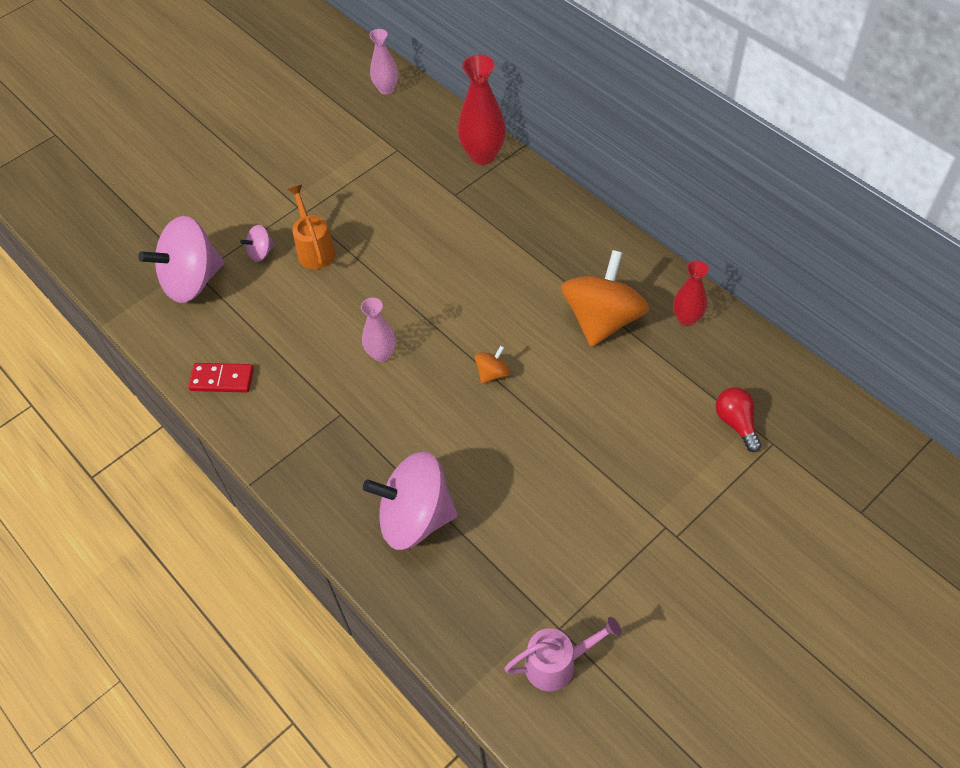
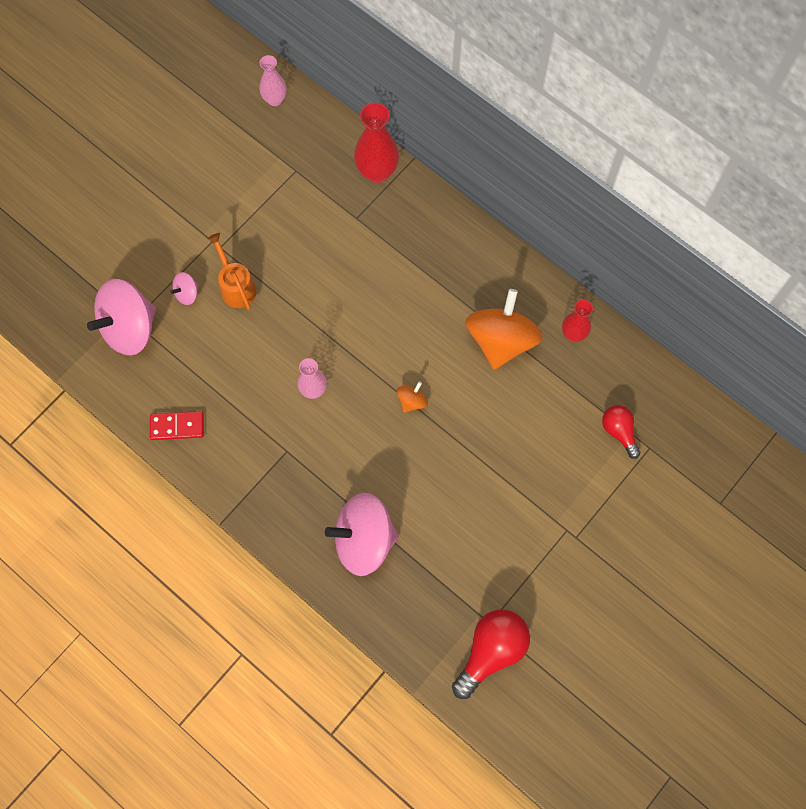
camera: 10 degrees left, 15 degrees up
(558, 663) = (491, 651): pink watering can -> red light bulb

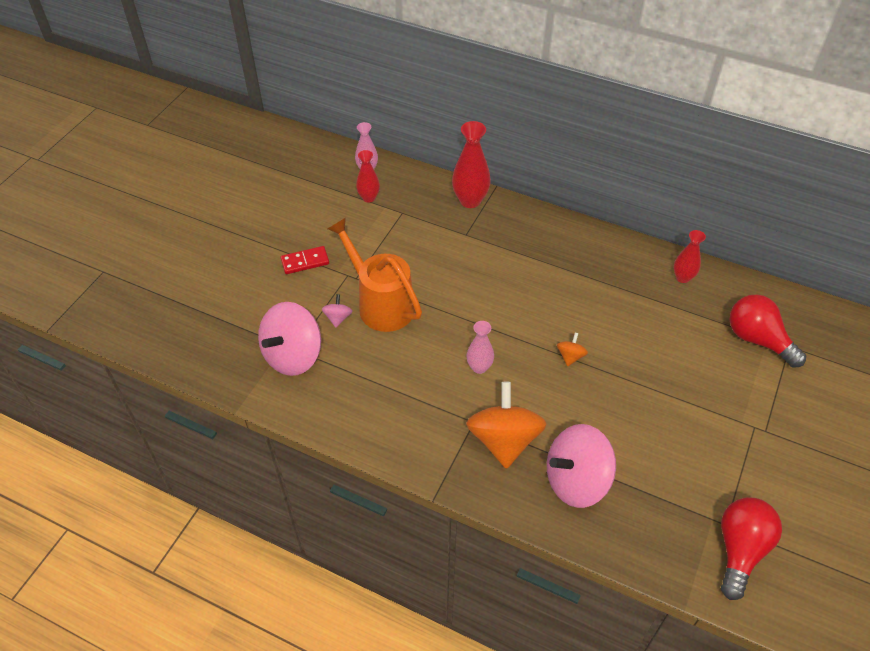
camera: 15 degrees left, 20 degrees down
(177, 426) = (363, 425): red domino -> red domino (305, 262)
(187, 293) = (338, 318): pink spinning top -> pink spinning top turned 150 degrees clockwise
(236, 286) = (380, 303): orange watering can -> orange watering can, size x1.73
(265, 140) = (369, 198): none -> red vase
(501, 340) = (625, 295): orange spinning top -> orange spinning top (504, 440)
(619, 431) = (757, 339): red light bulb -> red light bulb, size x1.68

